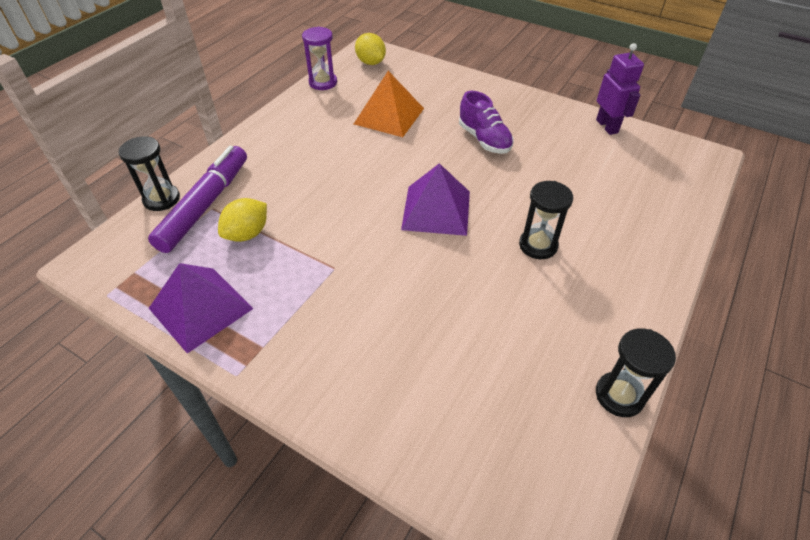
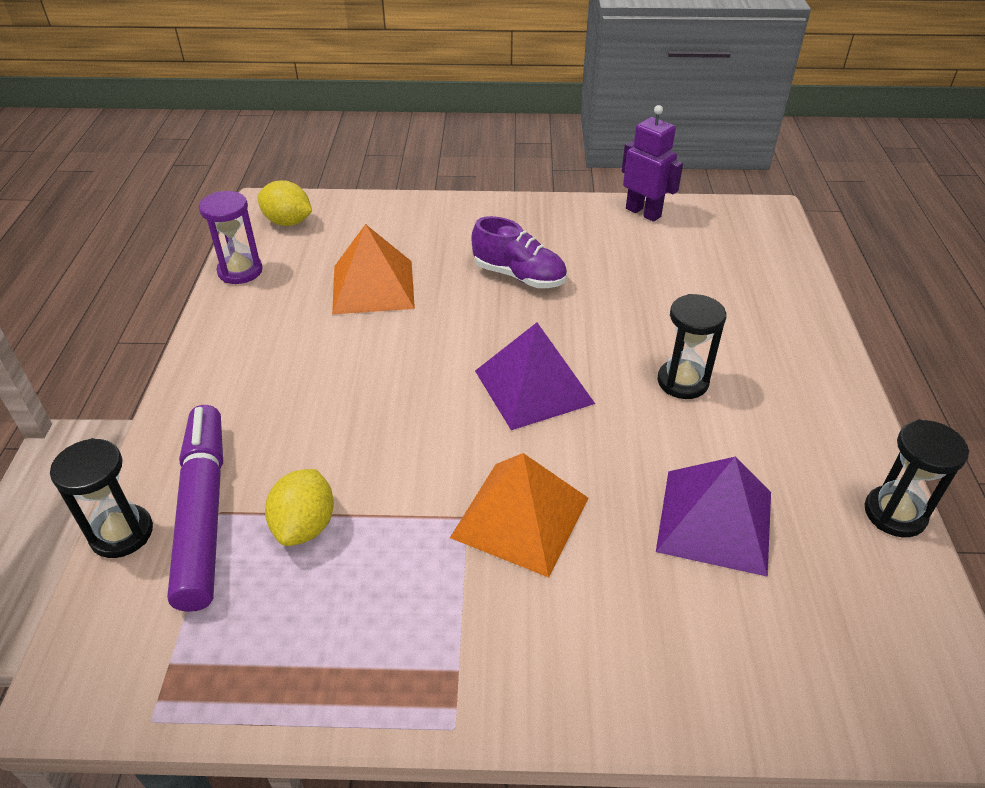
camera: 30 degrees left, 5 degrees down
(201, 308) = (324, 663): purple pyramid -> purple pyramid (715, 521)
(364, 281) = (520, 517): none -> orange pyramid

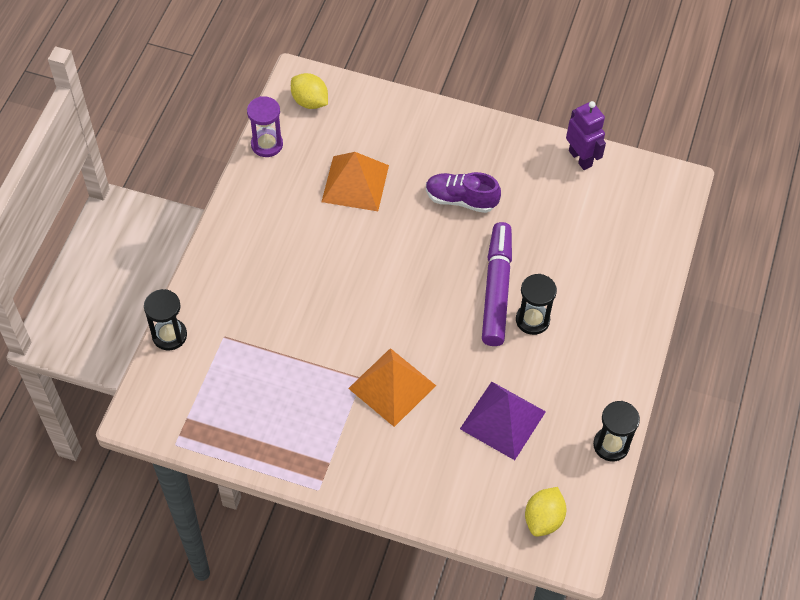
camera: 15 degrees right, 15 degrees up
(203, 513) = (215, 335): purple marker -> purple marker (496, 290)
(305, 526) = (270, 358): yellow lemon -> yellow lemon (543, 519)
(519, 276) = (461, 200): purple shoe -> purple shoe turned 150 degrees clockwise
(533, 386) = (434, 298): purple pyramid -> none

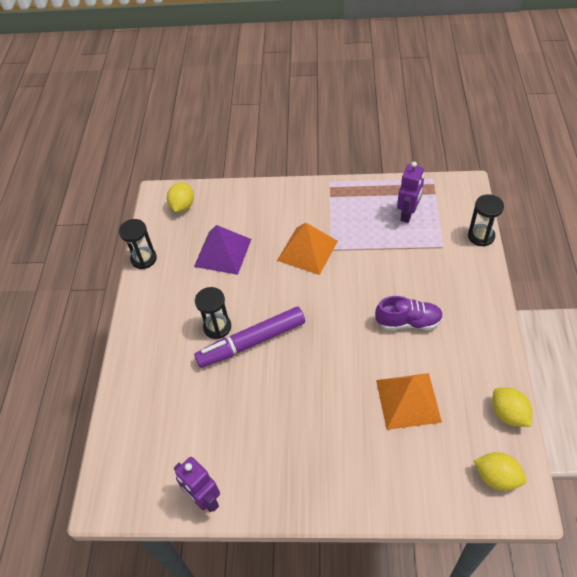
camera: 170 degrees right, 5 degrees down
(240, 397) = (408, 214): none -> purple robot
(267, 144) = (508, 414): purple hourglass -> yellow lemon
(461, 200) = (307, 414): purple shoe -> purple shoe (408, 322)
(496, 290) = (252, 342): purple marker -> purple marker turned 75 degrees clockwise

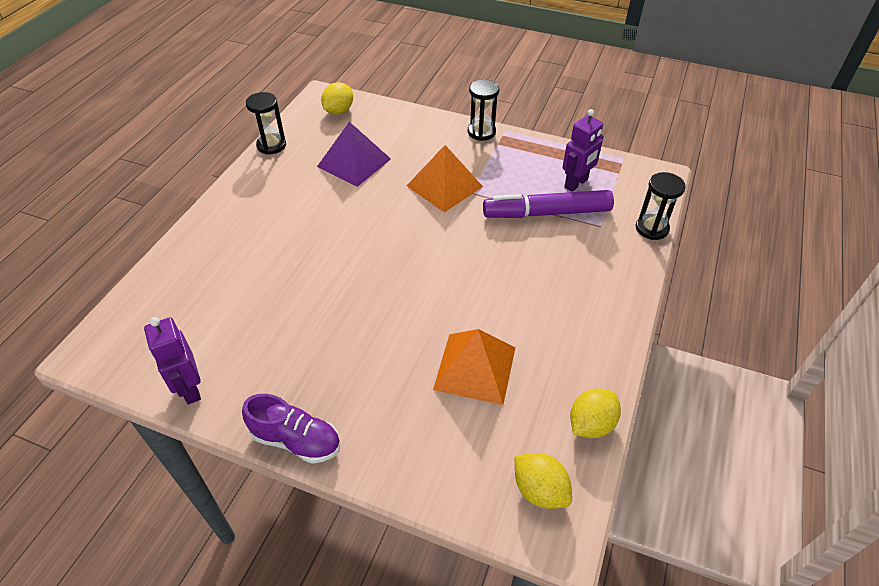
camera: 15 degrees right, 5 degrees down
(217, 327) = (306, 228): black hourglass -> black hourglass (481, 132)
(252, 342) = (334, 253): purple marker -> purple marker (547, 213)
(408, 322) = (519, 288): purple shoe -> purple shoe (296, 440)
(508, 414) = (591, 424): yellow lemon -> yellow lemon turned 60 degrees clockwise

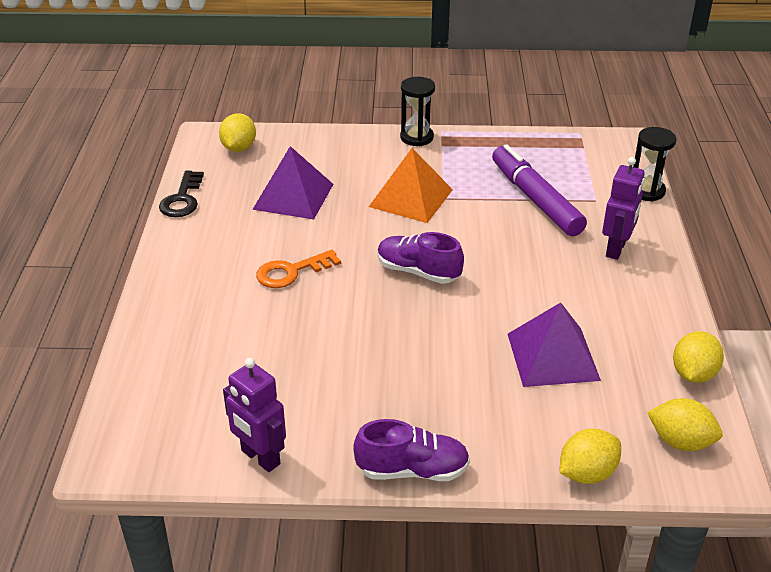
camera: 20 degrees left, 10 degrees down
(271, 145) = (182, 199): black hourglass -> black key
(312, 229) = (291, 272): none -> orange key
(410, 255) = (418, 272): none -> purple shoe
(437, 494) = (587, 473): none -> yellow lemon
(475, 368) = (553, 356): orange pyramid -> purple pyramid
(547, 213) = (536, 200): purple marker -> purple marker turned 90 degrees clockwise
(576, 183) = (547, 166): purple robot -> purple robot (616, 249)

